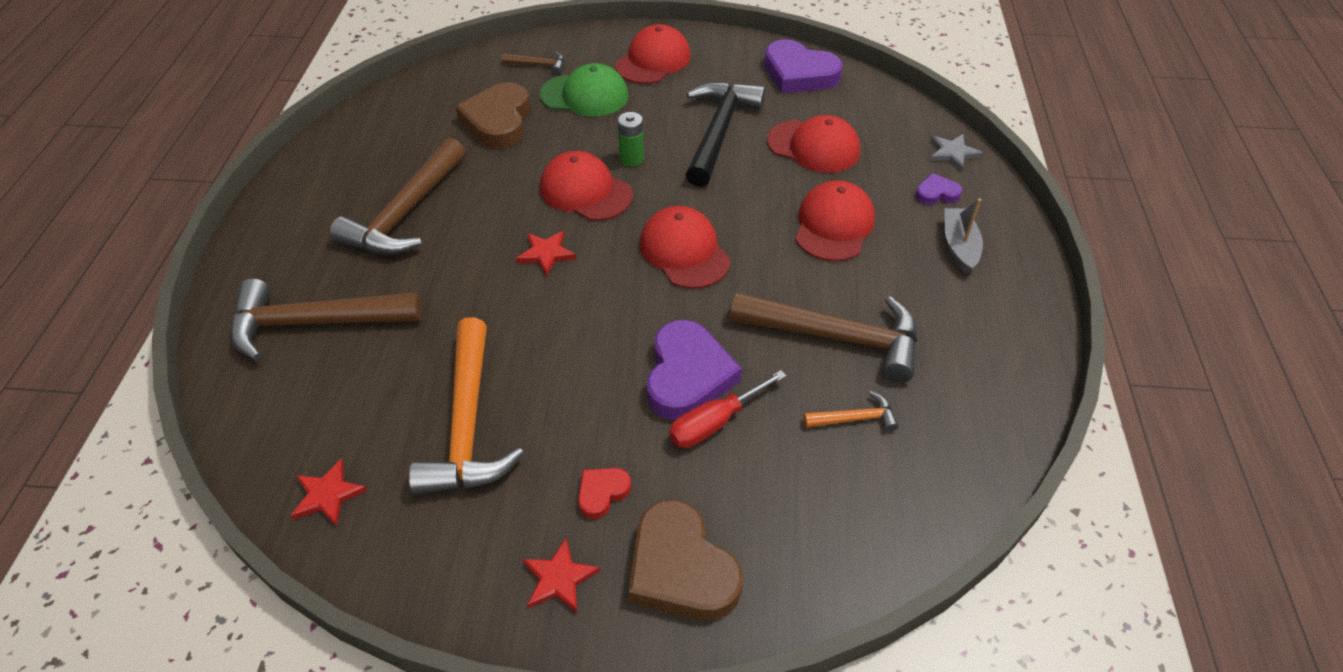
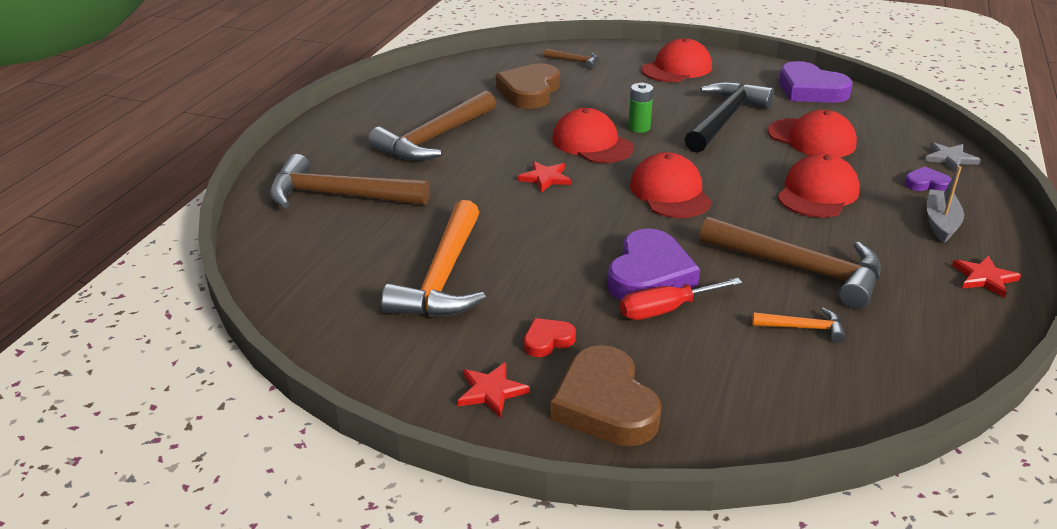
camera: 15 degrees right, 15 degrees down
(328, 495) = (312, 303): red star -> red star (984, 278)
(585, 95) = (609, 84): green cap -> none

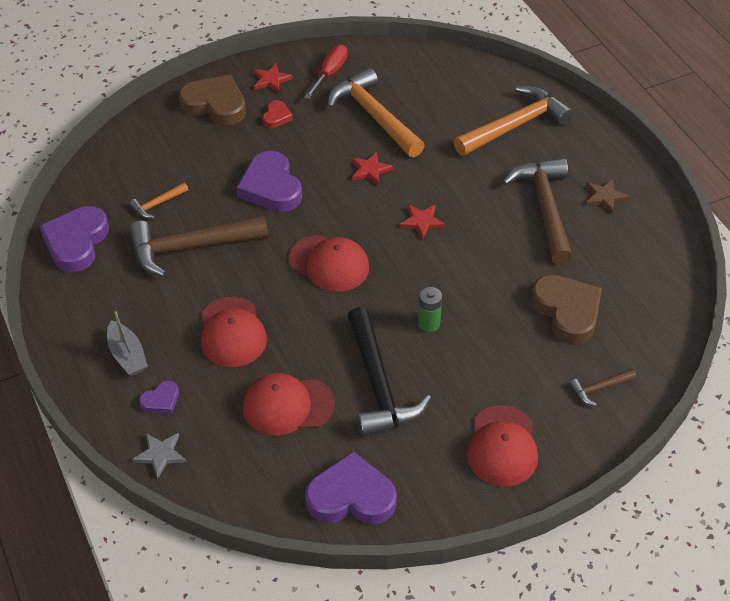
camera: 135 degrees right, 15 degrees up
(338, 196) = (515, 125): brown hammer -> orange hammer
(379, 123) = (604, 197): none -> brown star
(592, 143) = (438, 279): red cap -> none
(666, 310) = (238, 170): red screwdriver -> red screwdriver (329, 73)
(944, 342) = (76, 242): none -> purple heart
(984, 278) = (74, 313): red star -> red star (370, 170)

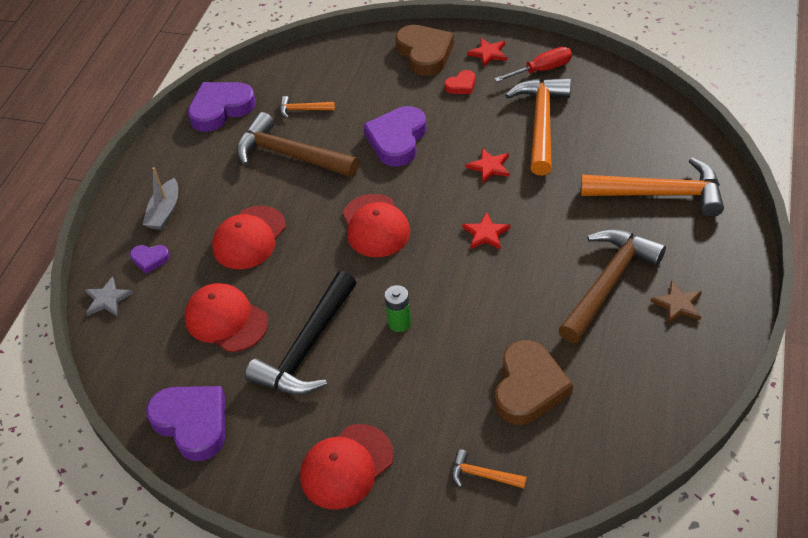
camera: 45 degrees right, 0 degrees up
(599, 389) = (482, 475): brown hammer -> orange hammer

